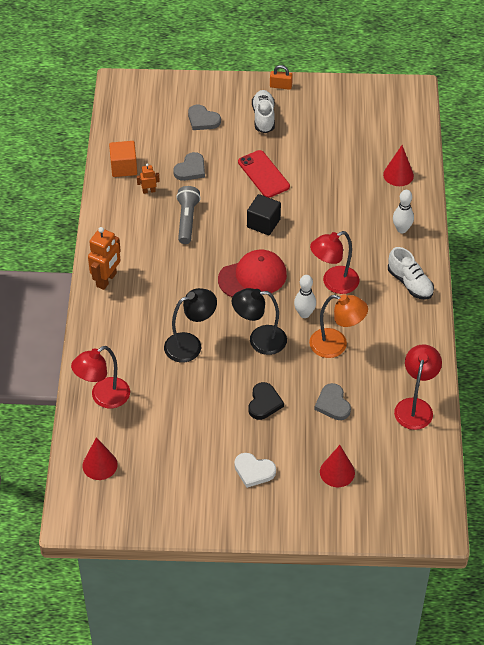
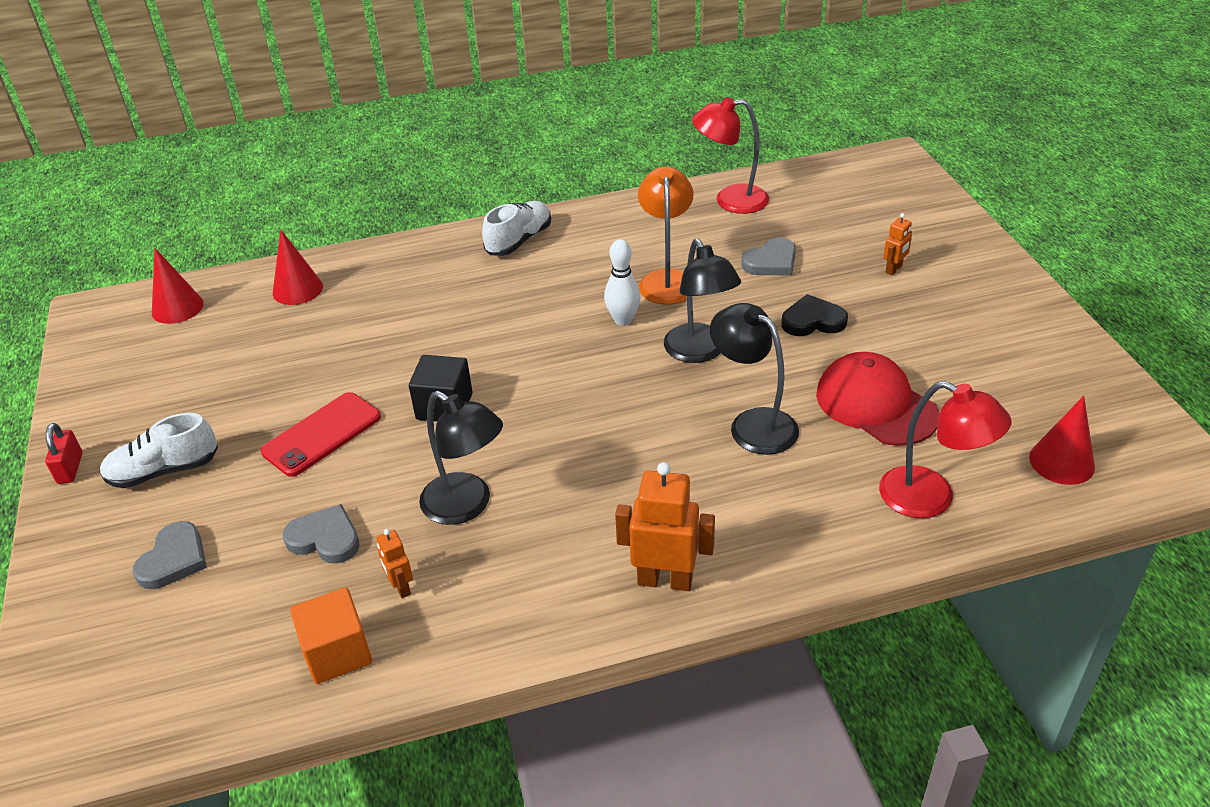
camera: 105 degrees left, 10 degrees down
(187, 220) = (466, 506): grey flashlight -> black lamp
(252, 277) = (572, 390): red cap -> red cap (876, 404)
(254, 471) = (934, 303): white heart -> none
(280, 86) = (70, 468): orange padlock -> red padlock
(297, 466) = (894, 269): none -> orange robot
(334, 283) = (548, 305): red lamp -> none
(337, 472) = (877, 237): red cone -> red cone (177, 308)
(401, 229) = (415, 266): white bowling pin -> none

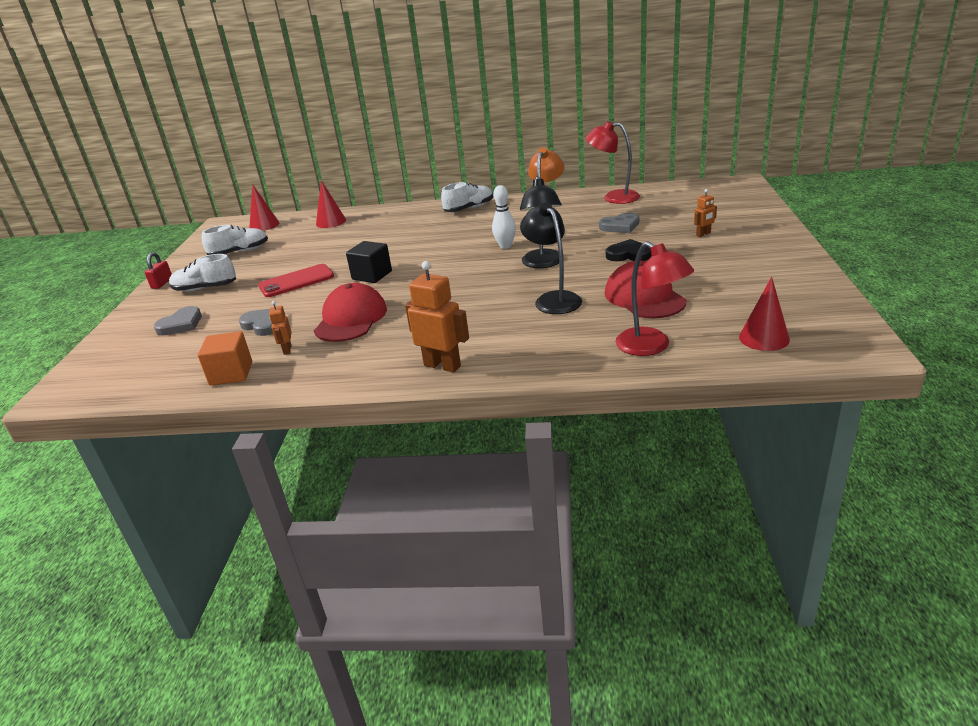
camera: 20 degrees right, 10 degrees down
(172, 377) = (239, 252): none -> white shoe
(466, 506) = (351, 319): black lamp -> red cap

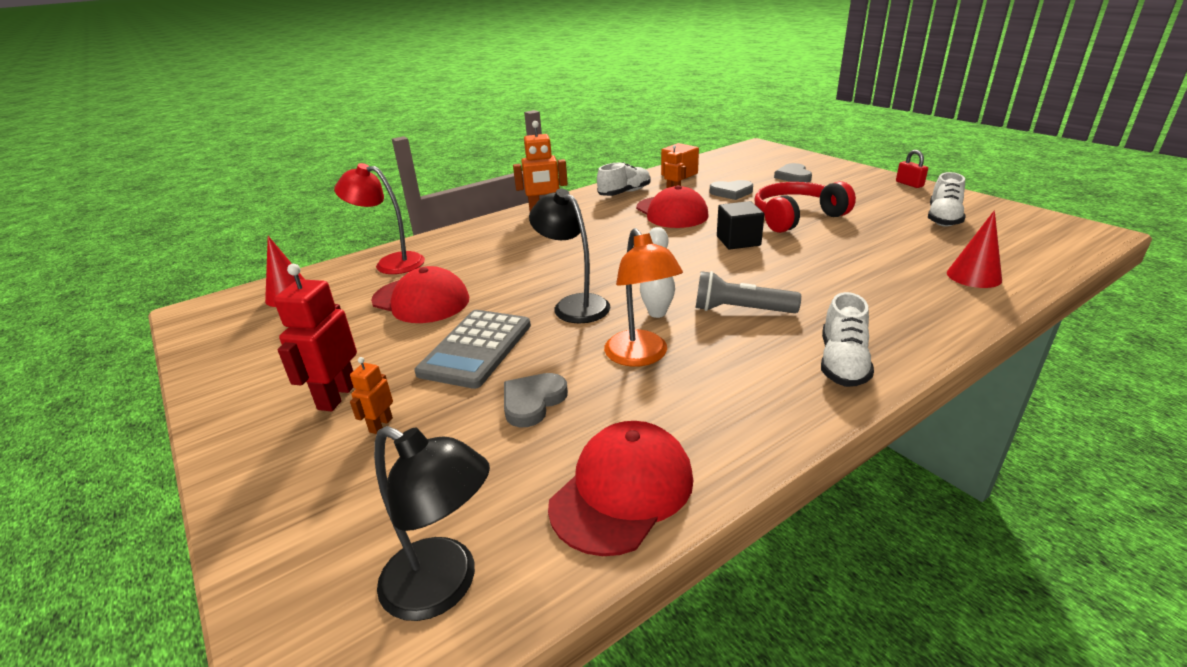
camera: 140 degrees right, 0 degrees up
(205, 288) = (858, 192): white shoe -> white shoe (624, 193)
(264, 225) = (1037, 247): red cone -> none
(296, 281) = (796, 217): red phone -> red headphones
(463, 236) = (740, 310): none -> grey flashlight
(553, 299) = (515, 273): black lamp -> black lamp (444, 586)
(613, 197) = (622, 491): red lamp -> red cap
(629, 254) = (476, 349): black heart -> grey calculator
(726, 251) = (337, 396): none -> red robot

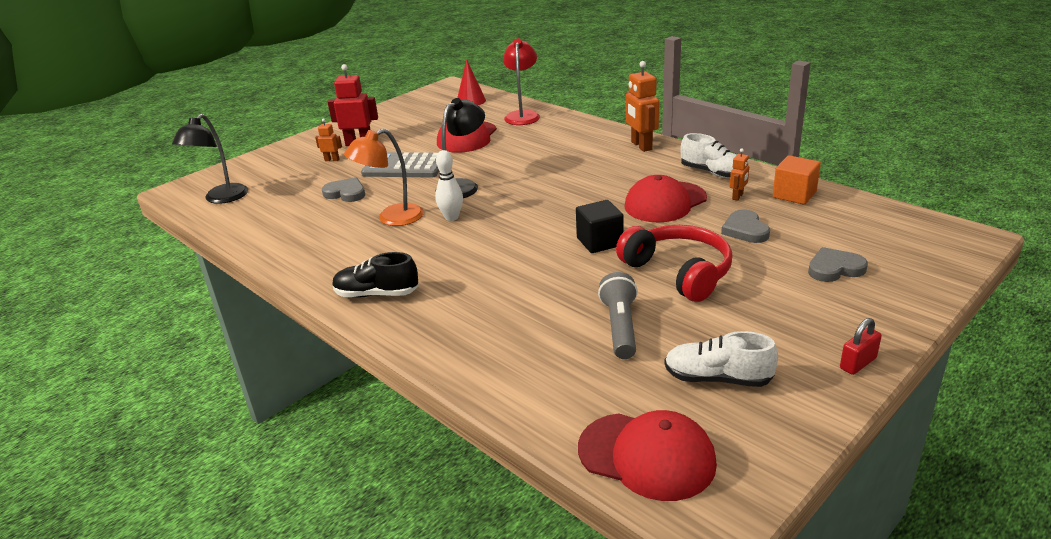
camera: 80 degrees right, 0 degrees up
(622, 491) = (265, 228): red cap -> red cap (647, 456)
(740, 310) = (457, 250): grey flashlight -> grey flashlight (620, 327)
(842, 363) = (377, 294): white shoe -> black shoe
(974, 276) = (539, 379): red cone -> none

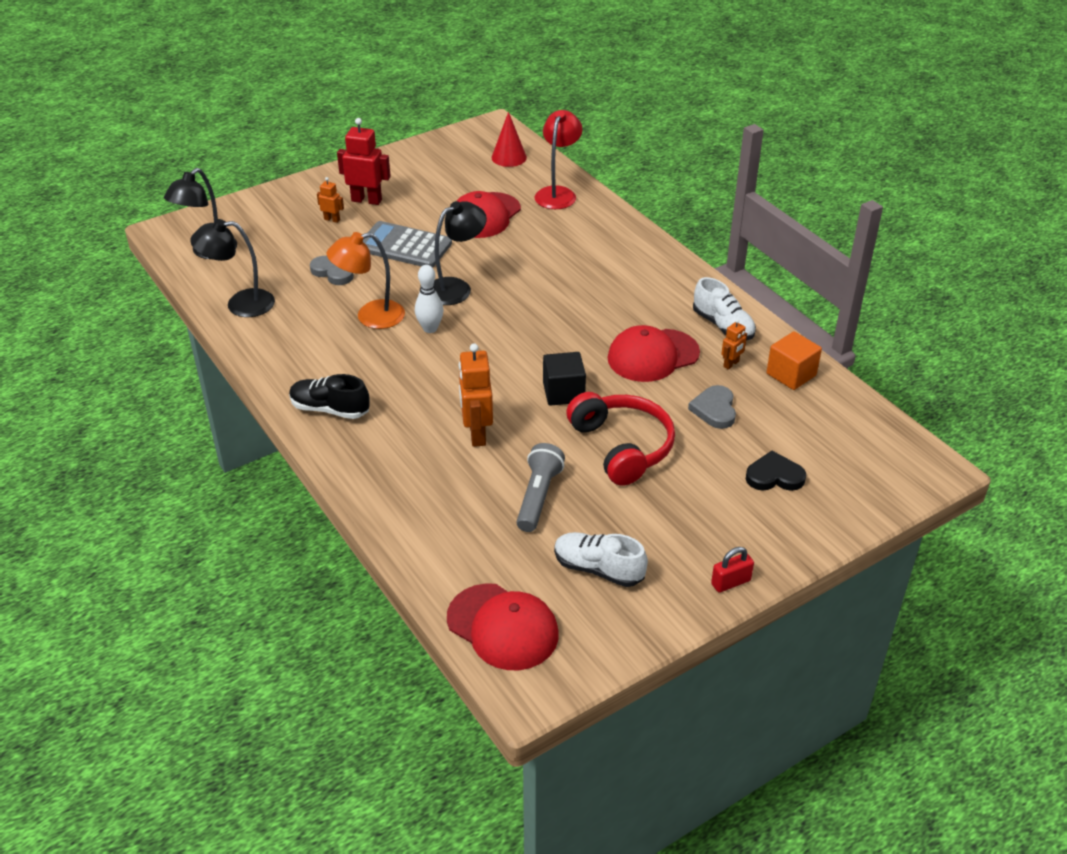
camera: 10 degrees right, 10 degrees up
(262, 230) = (240, 304): none -> black lamp
(641, 146) = (666, 269): orange robot -> orange robot (477, 434)
(834, 268) = (774, 476): grey heart -> black heart

